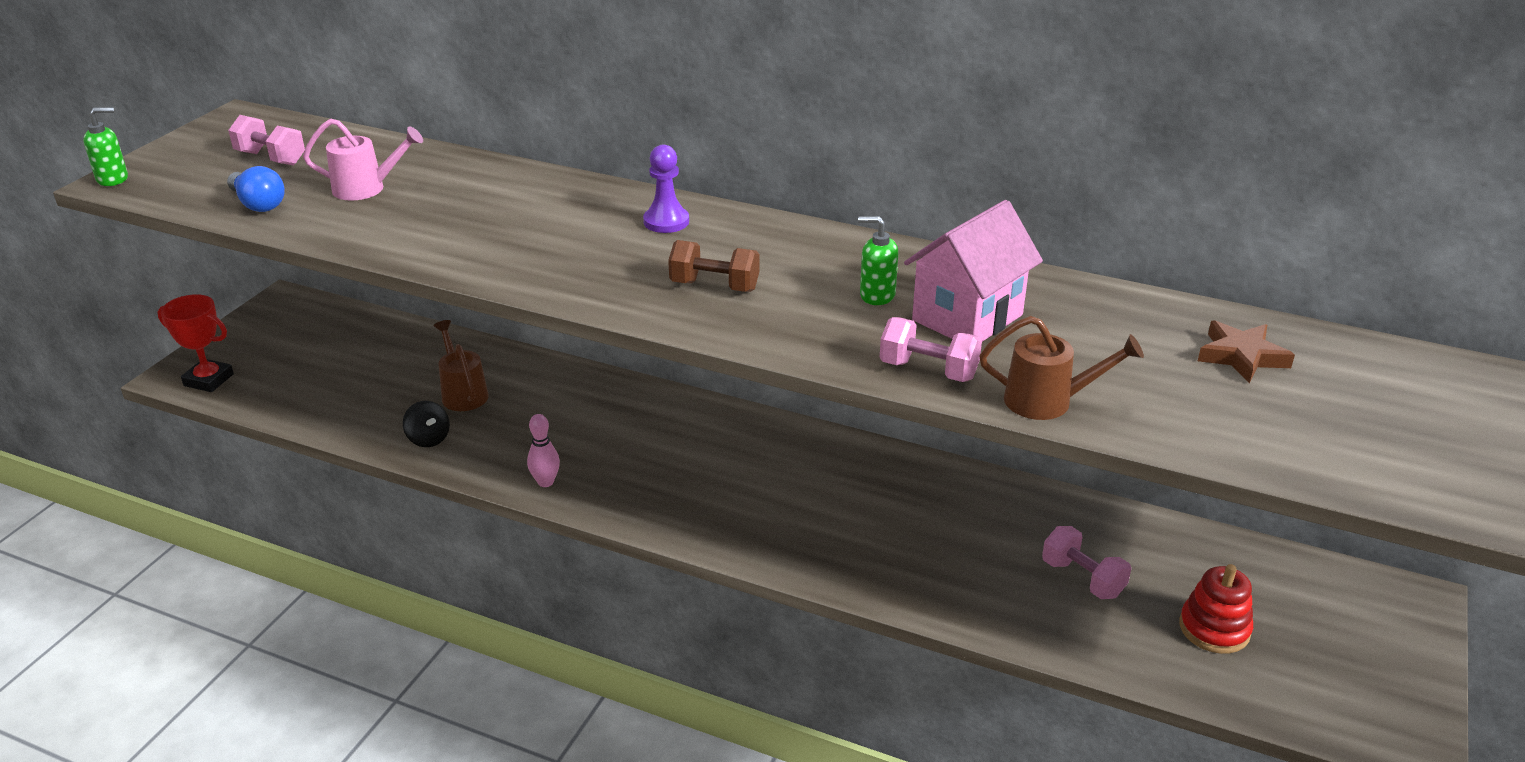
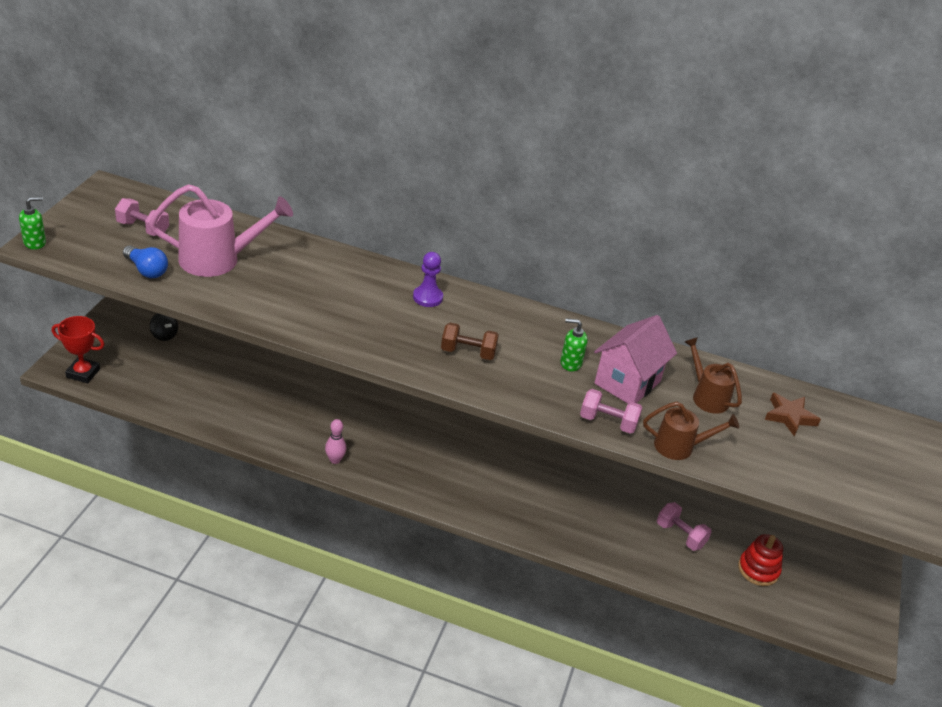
camera: 10 degrees left, 5 degrees up
(367, 189) = (219, 260): pink watering can -> pink watering can, size x1.68
(428, 439) = (249, 425): black spinning top -> black spinning top (164, 335)
(463, 393) = (266, 389): brown watering can -> brown watering can (706, 396)

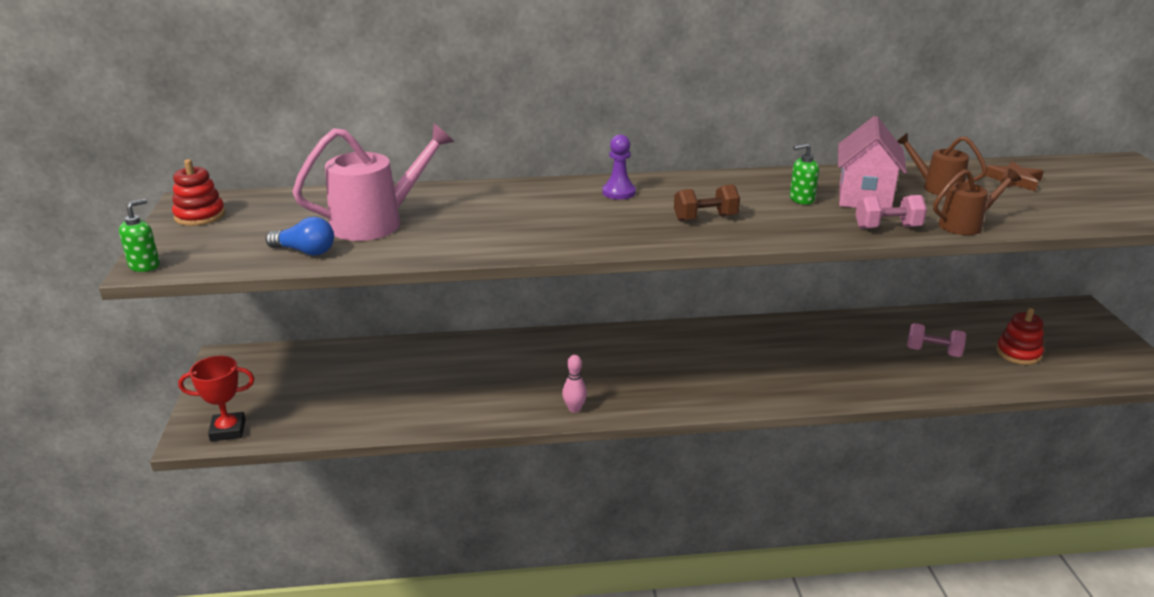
camera: 20 degrees left, 10 degrees down
(104, 205) = (200, 216): none -> red stacking toy
(143, 228) = (265, 221): pink dumbbell -> none
(164, 335) = (295, 366): black spinning top -> none

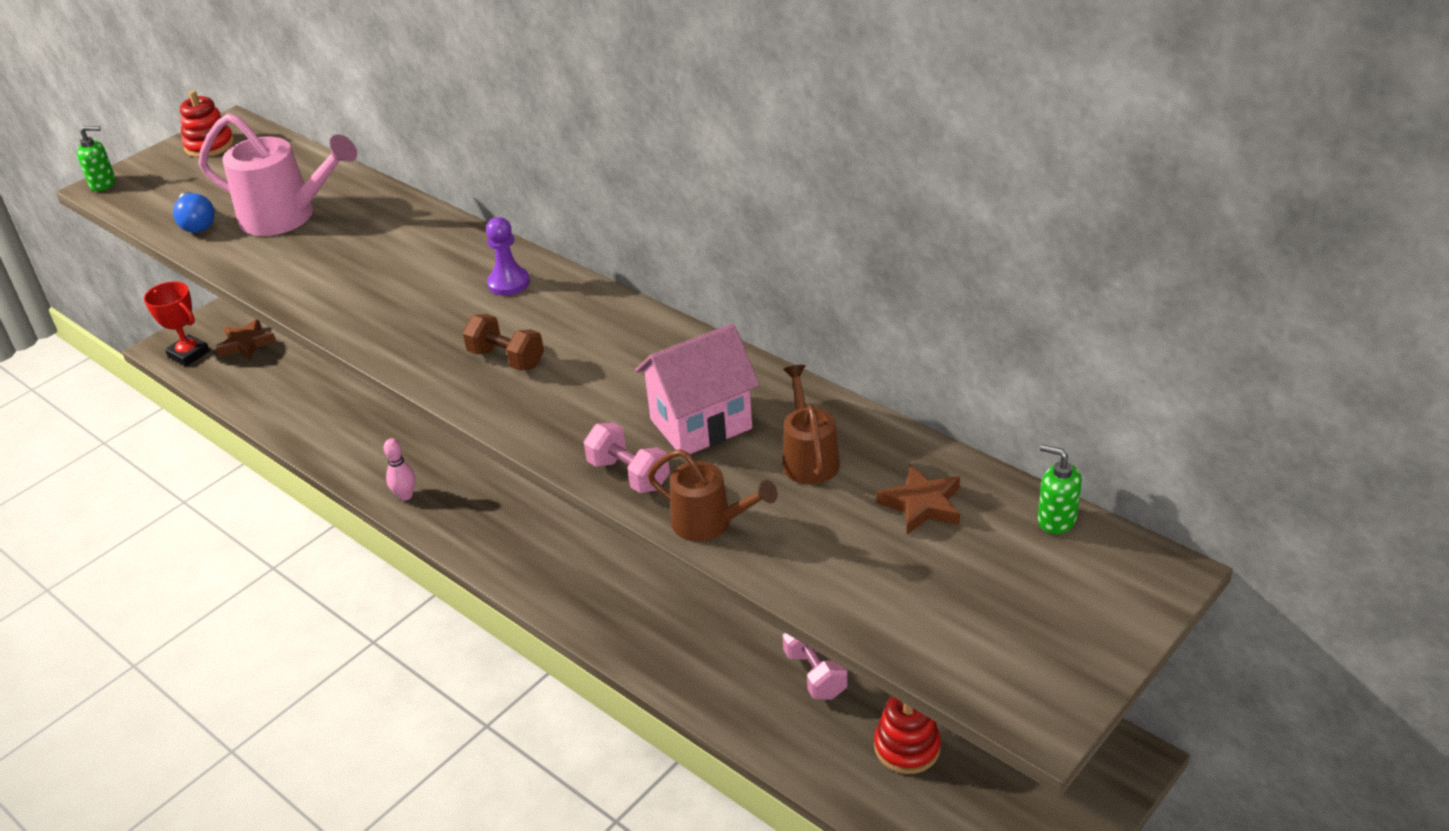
camera: 50 degrees right, 10 degrees up
(271, 400) = (246, 344): none -> brown star
(801, 199) = (638, 388): green soap dispenser -> green soap dispenser (1056, 520)

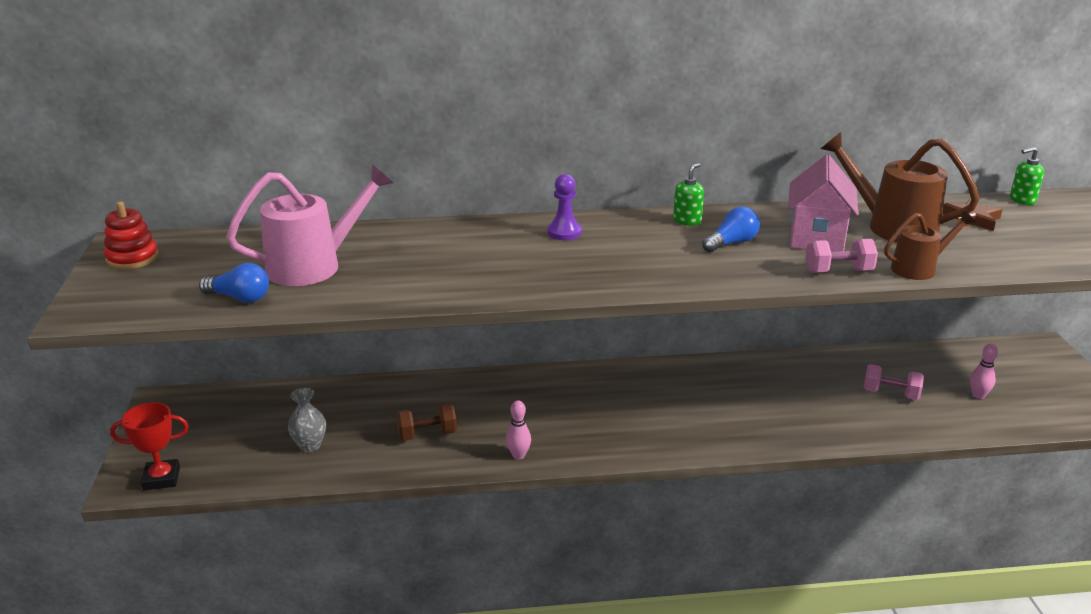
camera: 50 degrees left, 10 degrees down
(103, 184) = (74, 313): green soap dispenser -> green soap dispenser (687, 221)
(246, 344) = (207, 446): brown star -> none
(299, 386) = (310, 445): none -> grey vase
(506, 358) = (651, 261): brown dumbbell -> brown dumbbell (427, 434)
(613, 380) = (731, 243): none -> blue light bulb
(809, 458) = (891, 226): brown watering can -> brown watering can, size x1.68
(907, 747) = (978, 395): red stacking toy -> pink bowling pin

